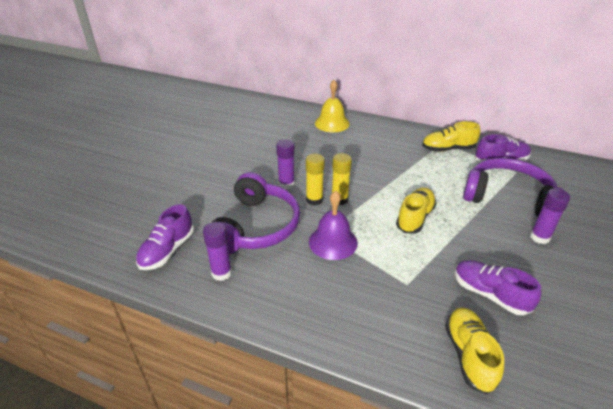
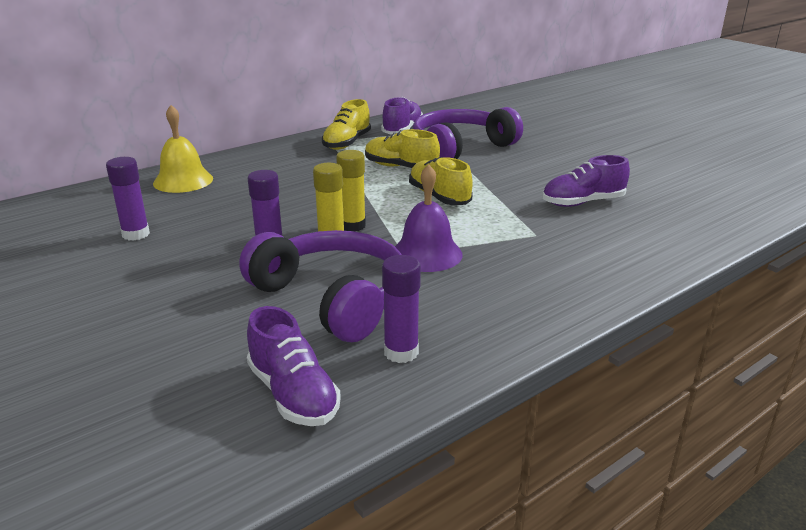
camera: 60 degrees left, 10 degrees down
(469, 355) = (650, 238): yellow shoe -> yellow shoe (400, 167)
(539, 237) = (529, 157): purple glue stick -> purple glue stick (136, 234)

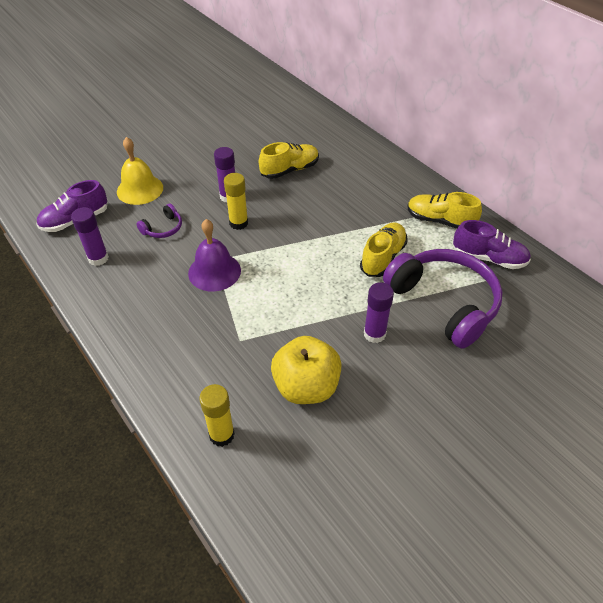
camera: 90 degrees right, 20 degrees up
(136, 234) = (255, 140): purple glue stick -> purple glue stick (374, 334)
(183, 181) = (341, 144): yellow bell -> yellow bell (140, 189)
(333, 298) = (163, 228): purple headphones -> purple headphones, size x0.43
(352, 226) = (263, 232): yellow glue stick -> yellow glue stick (222, 435)
(439, 197) = (316, 282): yellow shoe -> yellow shoe (289, 170)
(583, 202) = (306, 387): purple shoe -> yellow apple

